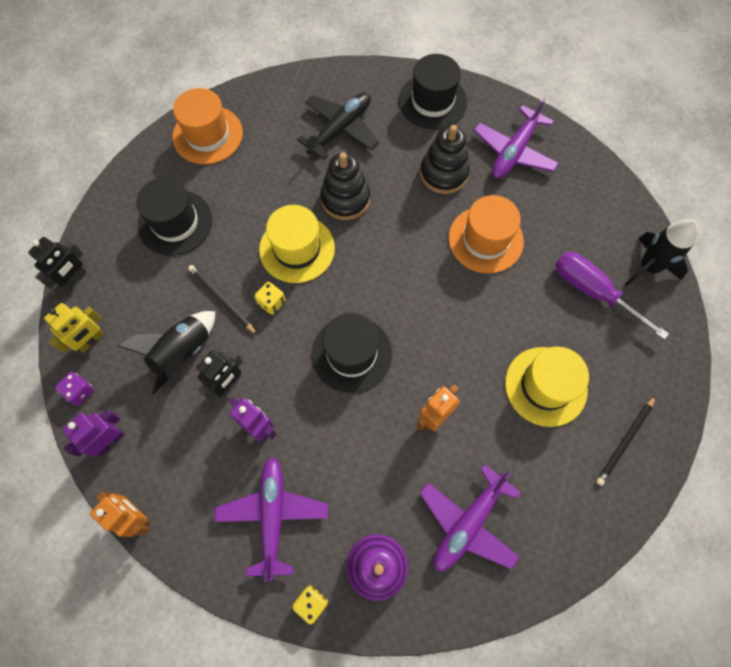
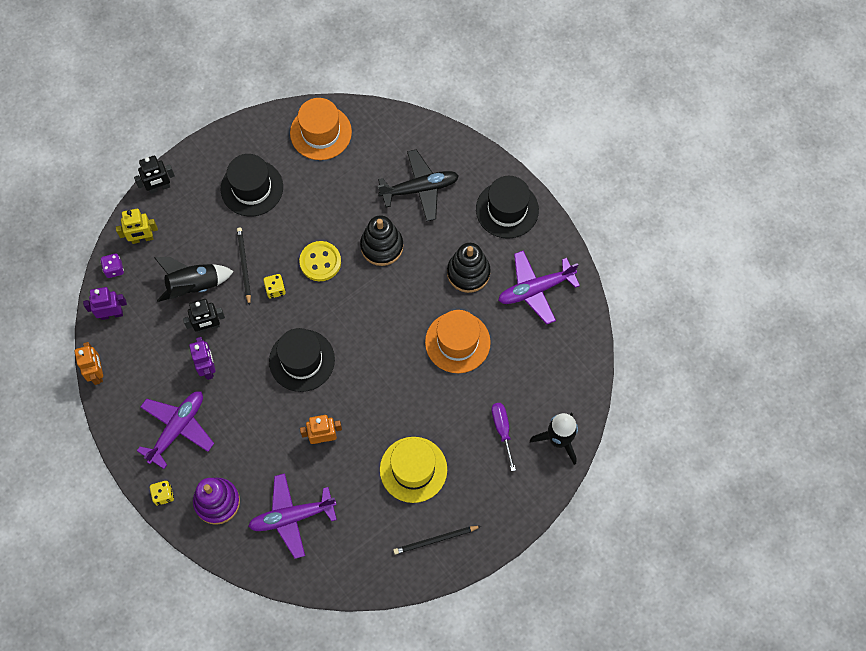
camera: 35 degrees right, 0 degrees up
(297, 249) = (320, 262): yellow hat -> yellow button
(593, 292) = (502, 430): purple screwdriver -> purple screwdriver, size x0.66

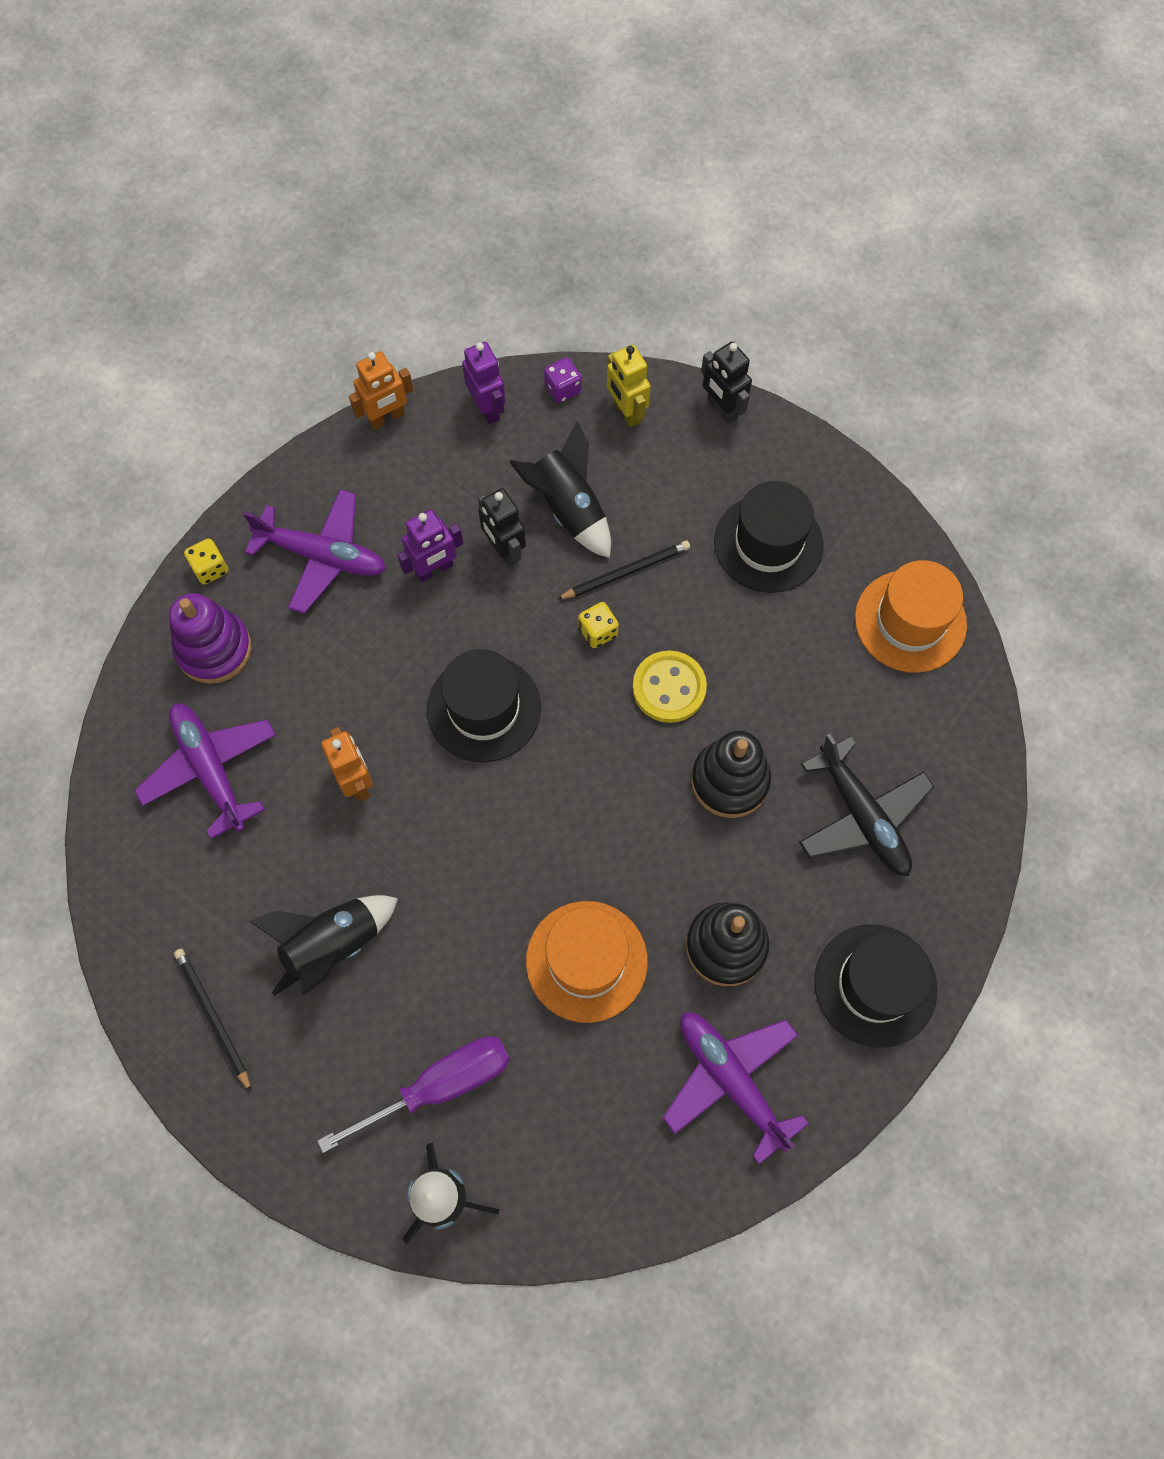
camera: 75 degrees right, 0 degrees up
(413, 469) = (332, 945): yellow hat -> black rocket
(502, 430) = (439, 1086): purple screwdriver -> purple screwdriver, size x1.53

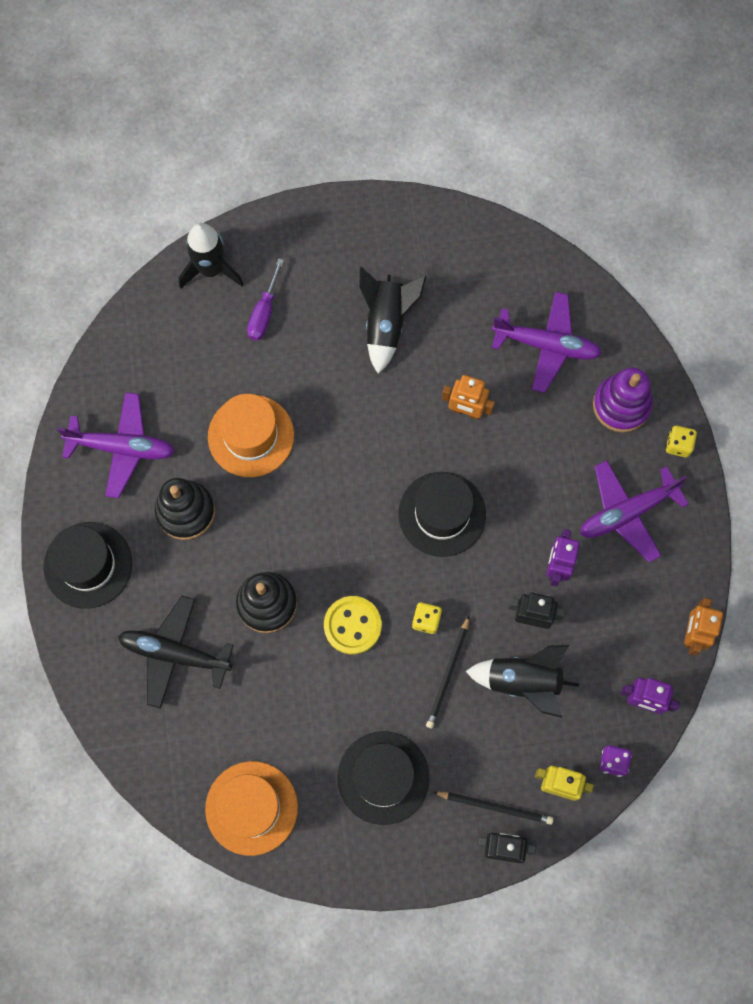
camera: 135 degrees right, 5 degrees up
(213, 1017) = (406, 240): black pencil -> black pencil (495, 807)
(439, 1086) = (264, 312): purple screwdriver -> purple screwdriver, size x0.66

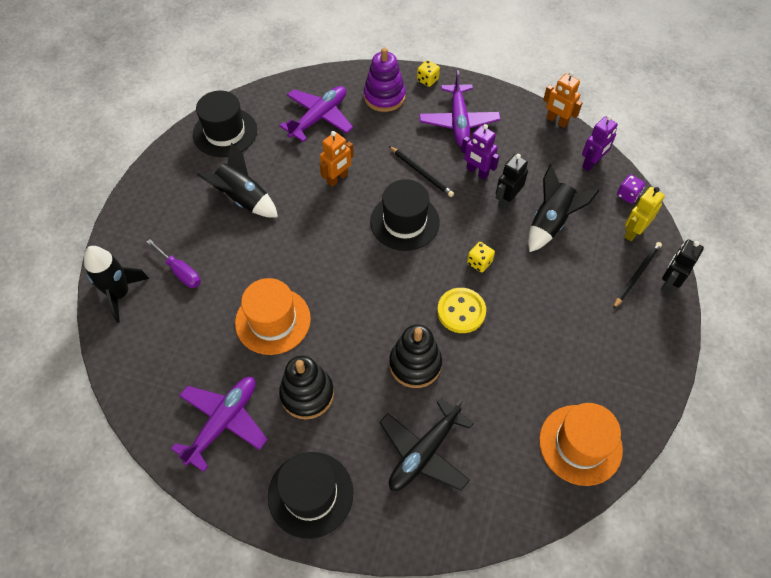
camera: 65 degrees left, 15 degrees down
(383, 777) = (589, 338): black hat -> black hat (225, 132)
(448, 674) = (526, 265): black pencil -> black pencil (421, 173)

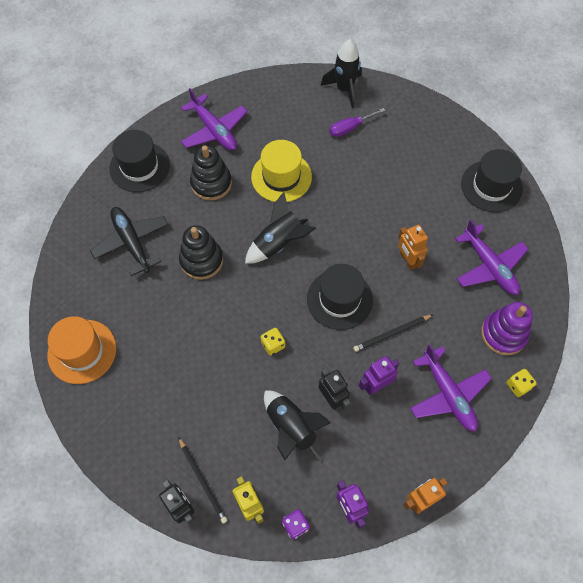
camera: 110 degrees right, 5 degrees up
(243, 199) = (409, 183): black rocket -> black rocket (279, 243)
(273, 320) = (281, 177): orange hat -> yellow hat
(458, 121) = (448, 394): purple plane -> purple plane turned 135 degrees counterclockwise
(461, 311) = (232, 311): yellow button -> none

